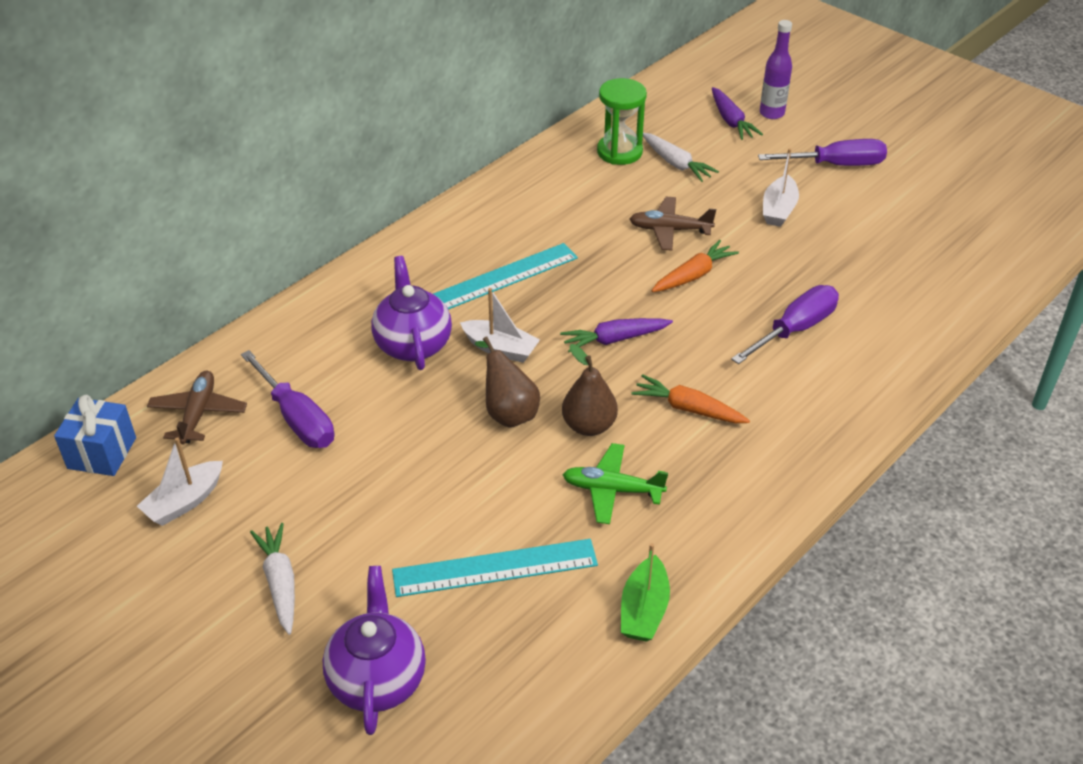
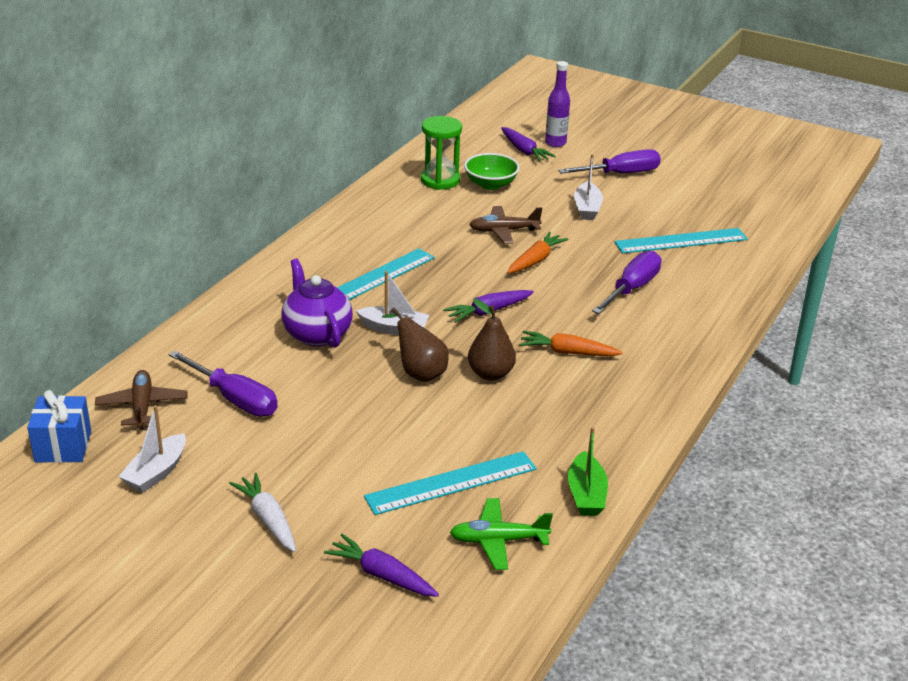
camera: 15 degrees left, 10 degrees down
(377, 679) = (382, 575): purple teapot -> purple carrot
(612, 490) = (527, 416): green plane -> green plane (498, 540)
(676, 164) = (490, 184): white carrot -> green bowl
(878, 269) = (681, 241): none -> turquoise ruler

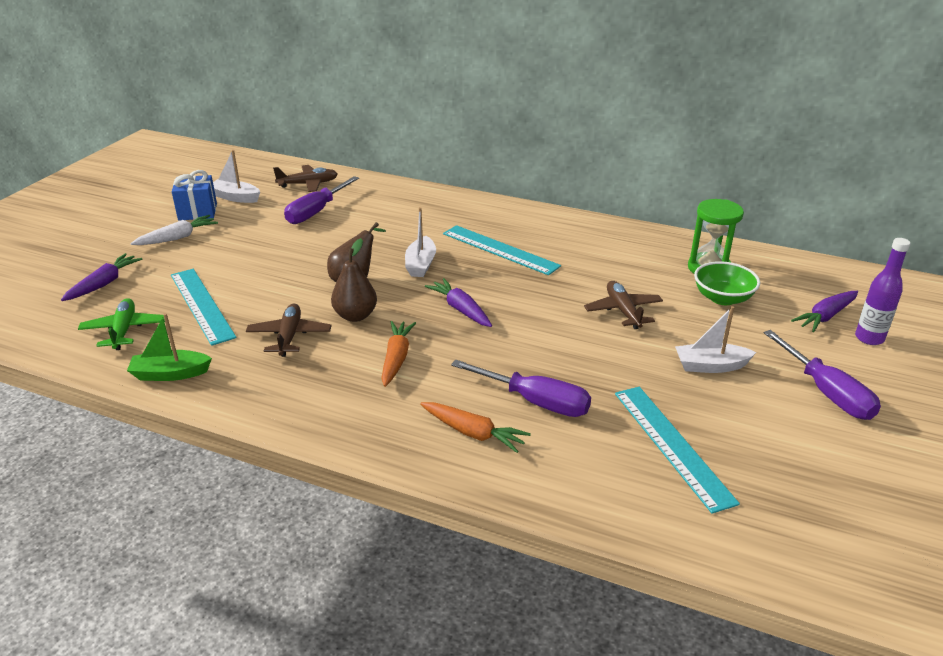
camera: 85 degrees right, 0 degrees up
(63, 446) = (266, 168): blue gift -> blue gift (197, 212)
(316, 334) = (406, 232): purple teapot -> none
(524, 416) = (289, 336): none -> brown plane
(535, 260) = (570, 333): orange carrot -> orange carrot (473, 433)

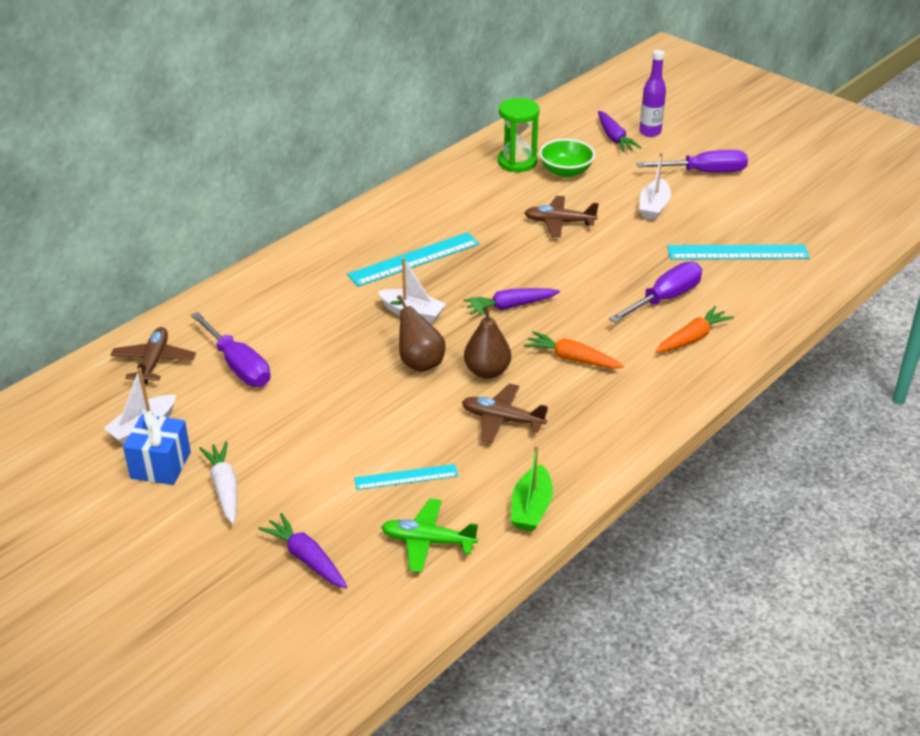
camera: 70 degrees left, 5 degrees up
(201, 305) = (406, 477): turquoise ruler -> turquoise ruler, size x0.60

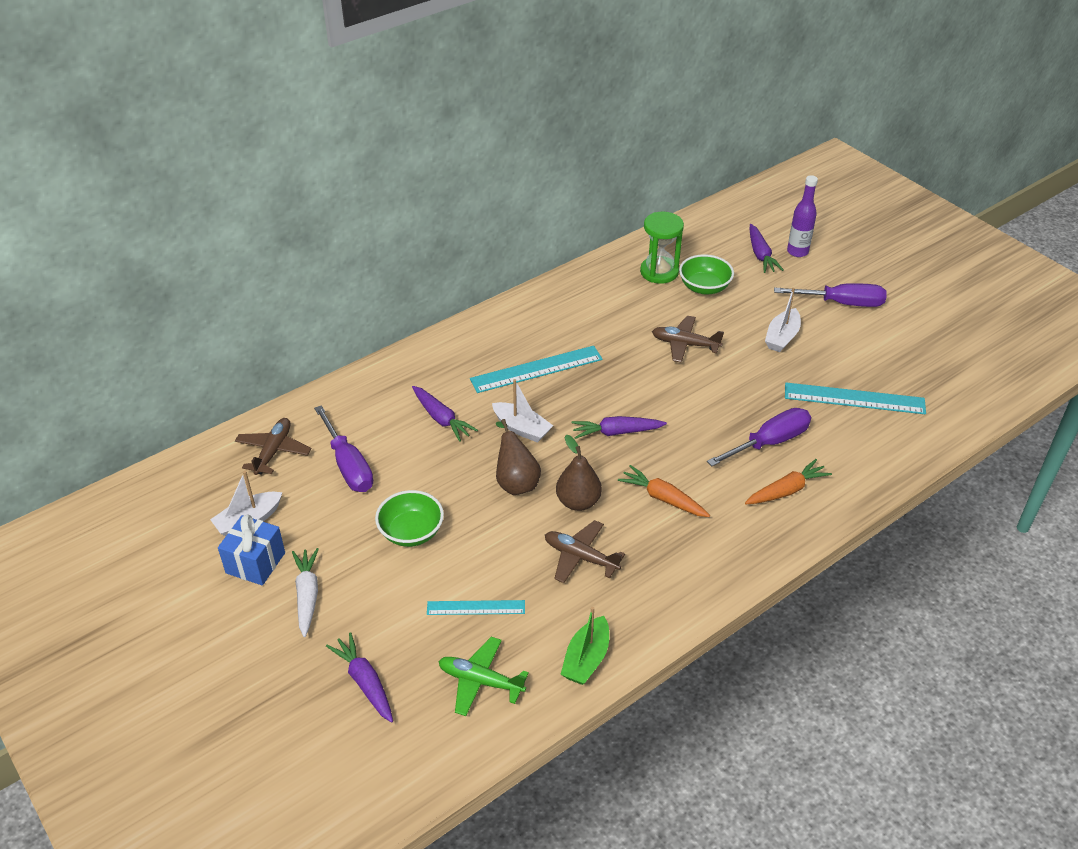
camera: 10 degrees right, 5 degrees up
(321, 418) = (411, 532): none -> green bowl
(326, 313) = (441, 418): none -> purple carrot

